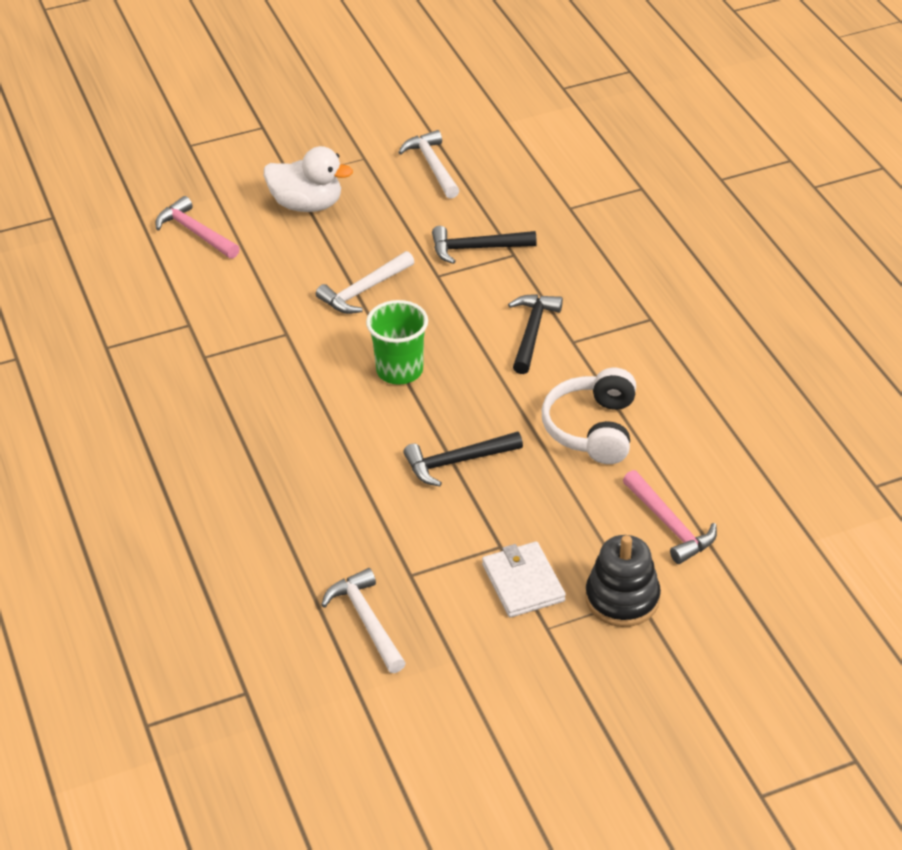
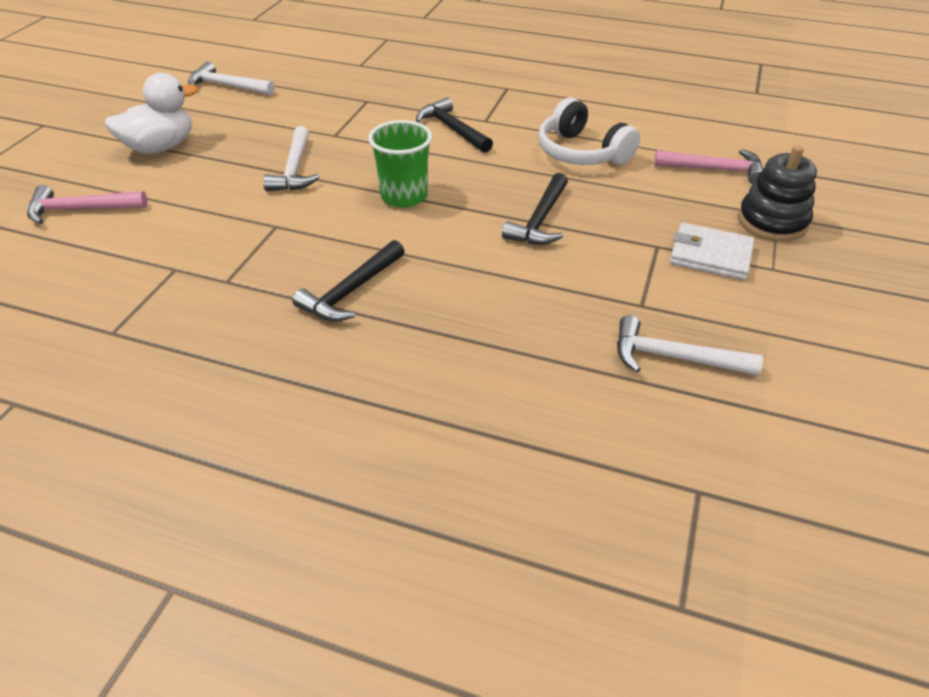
camera: 50 degrees left, 0 degrees up
(477, 248) = (336, 109): black hammer -> black hammer (351, 291)

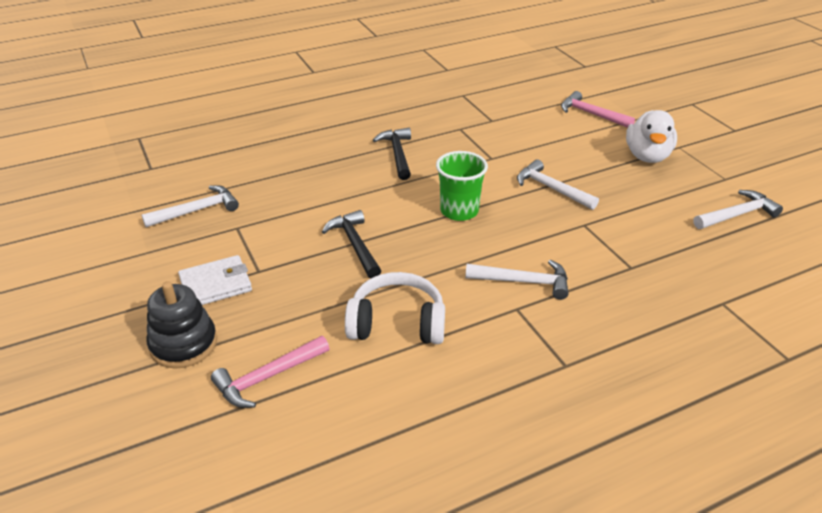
camera: 135 degrees right, 5 degrees down
(81, 210) = (591, 114): pink hammer -> pink hammer turned 90 degrees counterclockwise
(452, 129) = (523, 282): black hammer -> white hammer

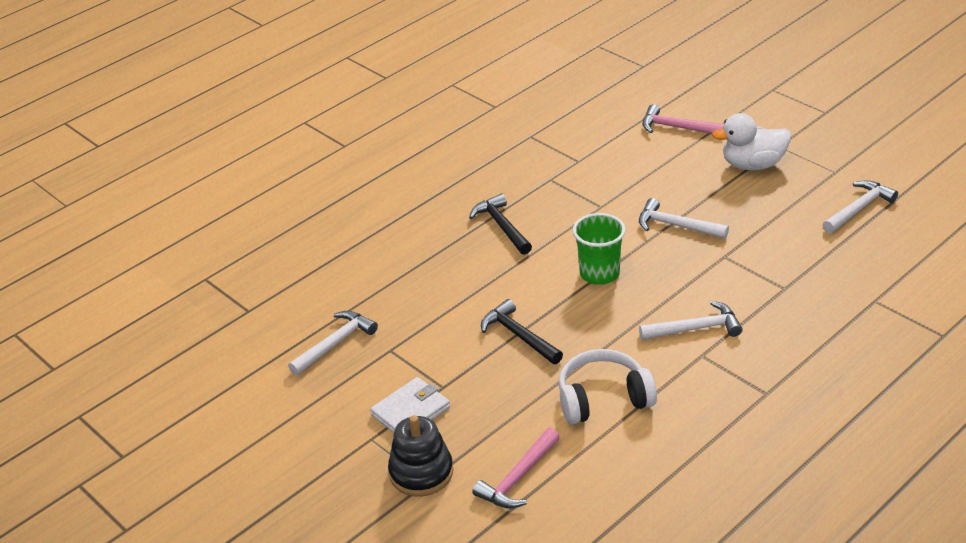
camera: 15 degrees left, 0 degrees up
(647, 156) = (753, 165): white duck -> white duck turned 90 degrees clockwise

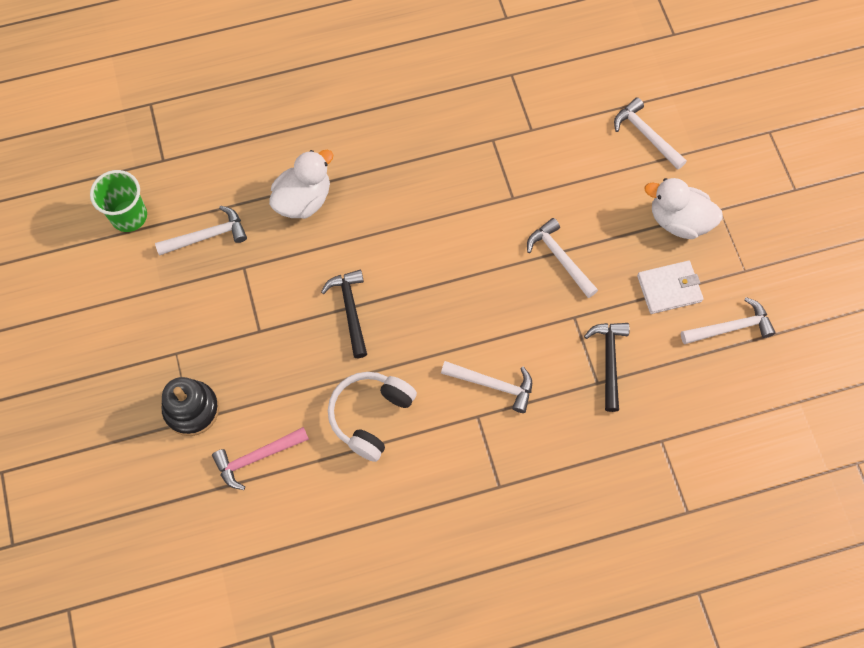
camera: 25 degrees right, 30 degrees up
(410, 282) = (303, 199): none -> white duck
(410, 411) = (220, 342): white wallet -> white wallet (669, 289)
(502, 226) = (416, 175): black hammer -> black hammer (609, 361)
(599, 273) = (458, 277): green cup -> green cup (129, 216)
(603, 399) = (371, 416): white headphones -> white headphones turned 75 degrees counterclockwise
(677, 128) = (646, 135): pink hammer -> white hammer

